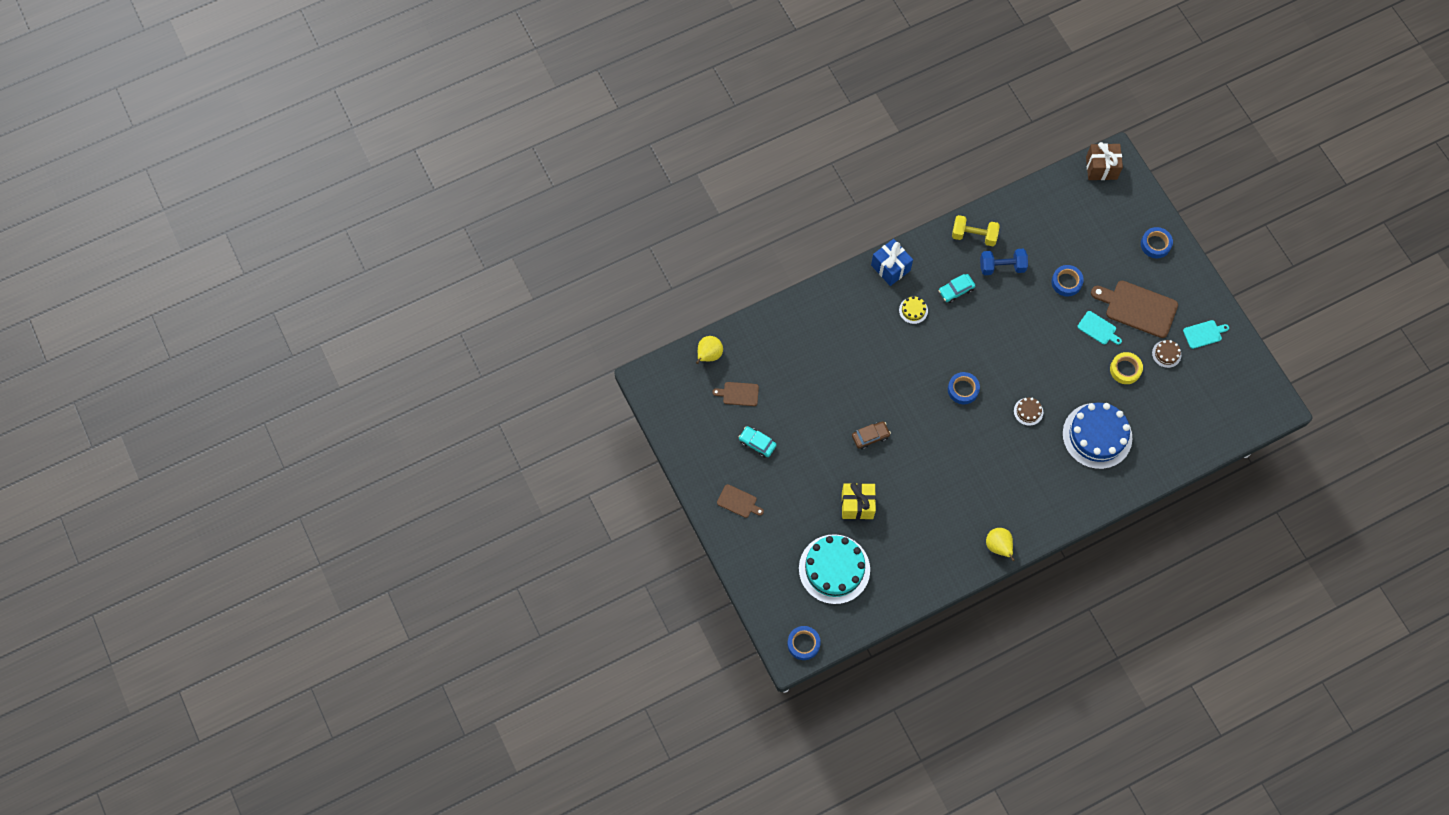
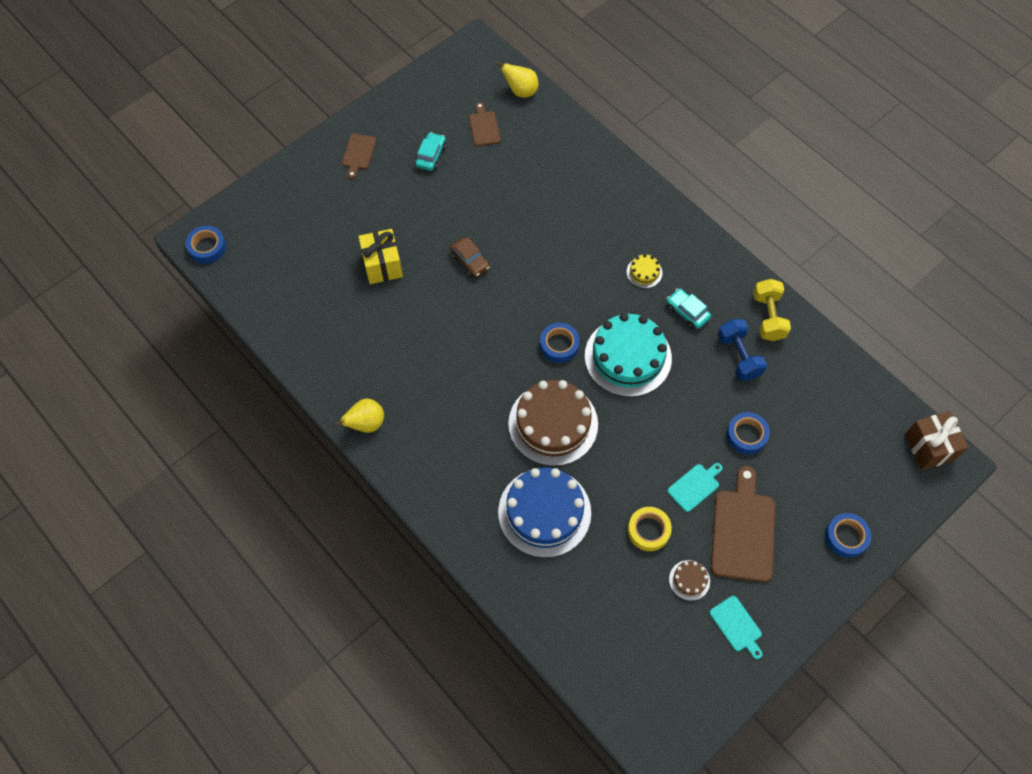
camera: 75 degrees right, 5 degrees down
(834, 569) = (300, 258): turquoise cake -> turquoise cake (628, 357)
(890, 268) = (690, 238): blue gift -> none
(1028, 411) = (553, 424): brown cake -> brown cake, size x2.34
(1098, 329) = (695, 486): turquoise cutting board -> turquoise cutting board turned 150 degrees counterclockwise

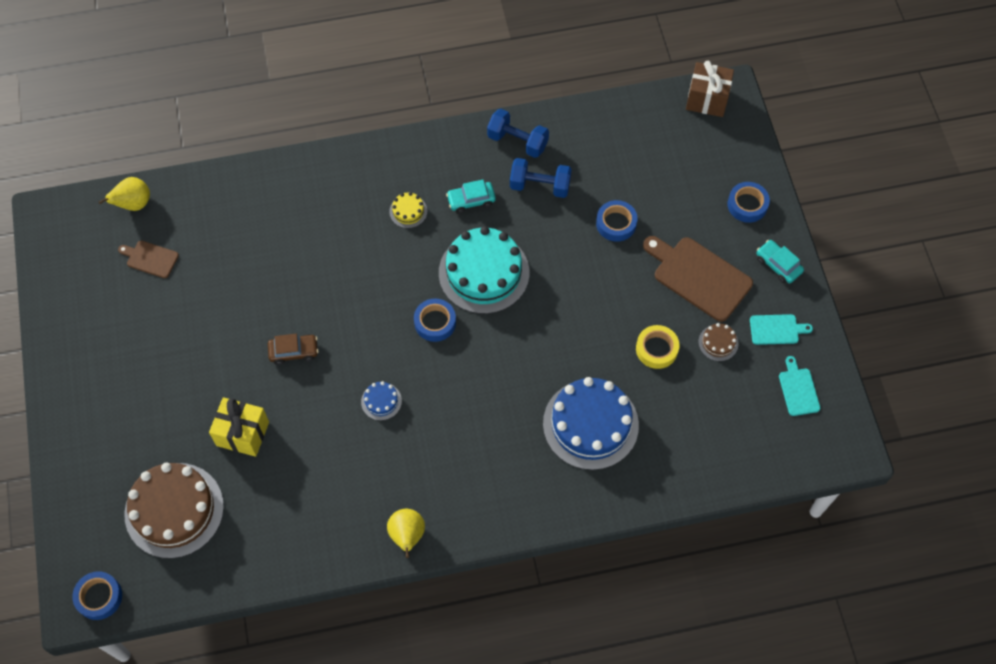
camera: 60 degrees left, 0 degrees up
(358, 153) = (93, 391): brown cutting board -> none
(431, 156) = (148, 324): turquoise car -> turquoise car (778, 265)
(467, 344) = (381, 401): none -> blue cake
(553, 424) = (510, 370): brown cake -> brown cake (174, 510)
(695, 486) = (638, 290): turquoise cutting board -> turquoise cutting board (798, 389)
(768, 317) = (517, 141): yellow dumbbell -> blue dumbbell

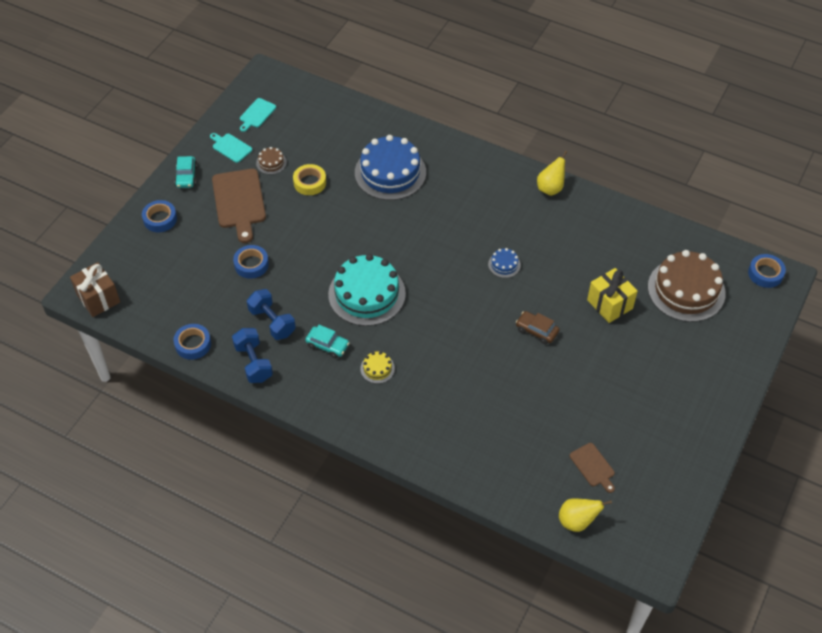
camera: 140 degrees left, 10 degrees down
(435, 322) = (428, 286): blue tape -> blue tape (193, 344)

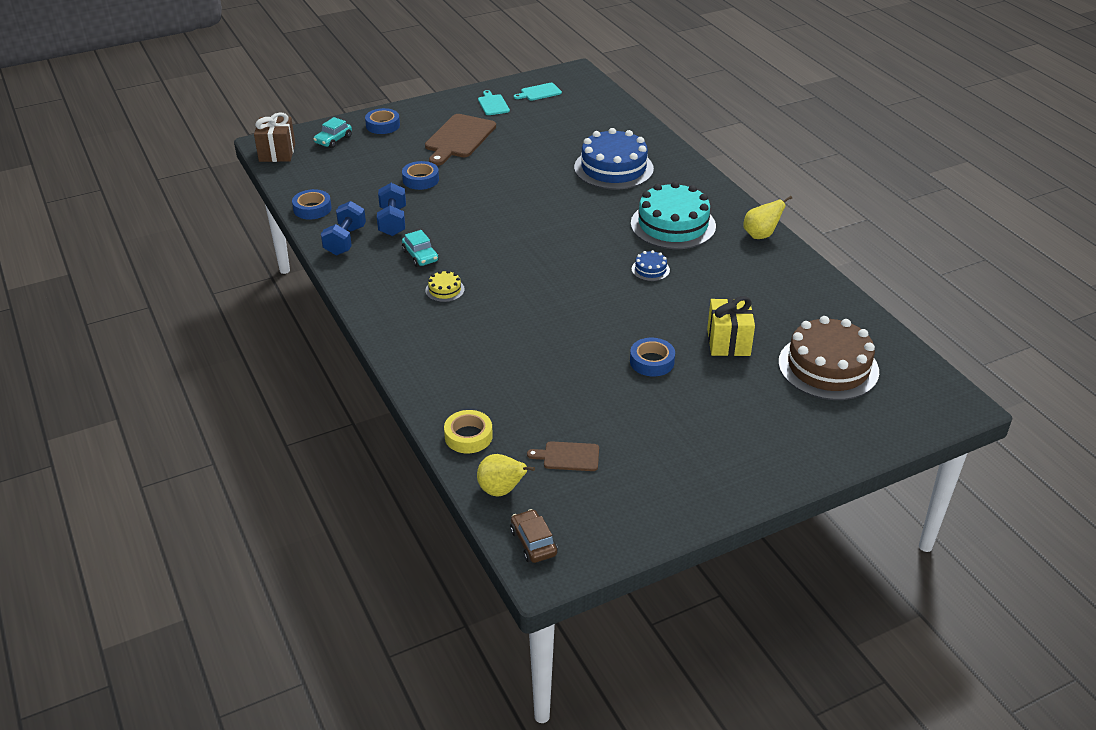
camera: 35 degrees right, 15 degrees down
(186, 176) = (435, 108): turquoise car -> turquoise car (333, 140)
(271, 163) = (515, 125): brown cake -> none
(310, 182) = (533, 148): yellow tape -> yellow tape (468, 436)
(367, 294) = (496, 237): turquoise cake -> turquoise cake (673, 225)
(537, 331) = (628, 329): brown car -> brown car (533, 542)
(593, 466) = (568, 456): brown cutting board -> brown cutting board turned 90 degrees clockwise
(765, 273) = (940, 393): blue tape -> blue tape (652, 362)

